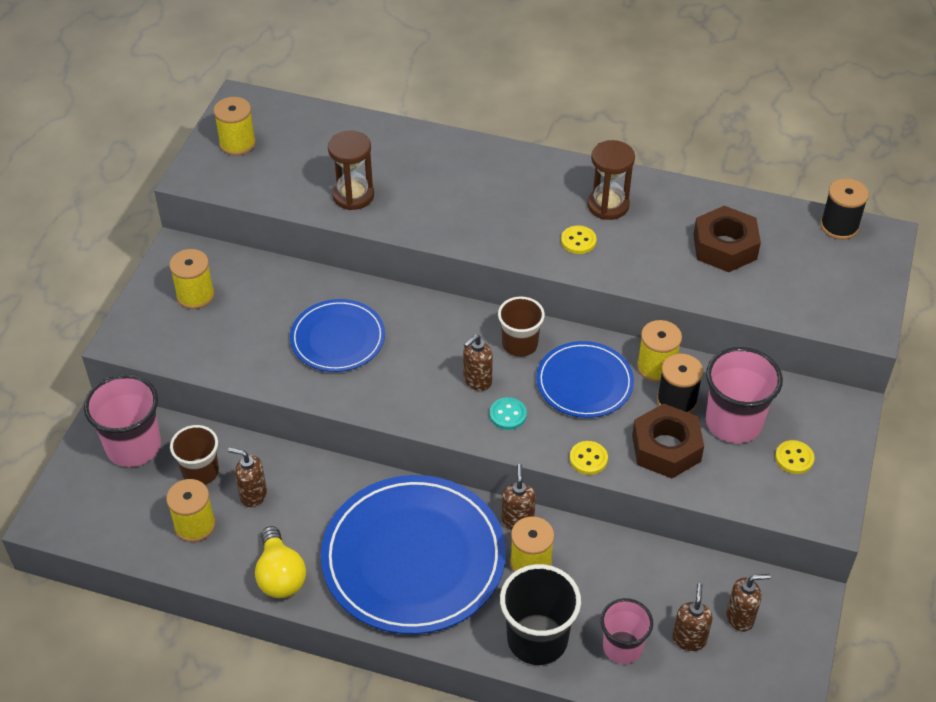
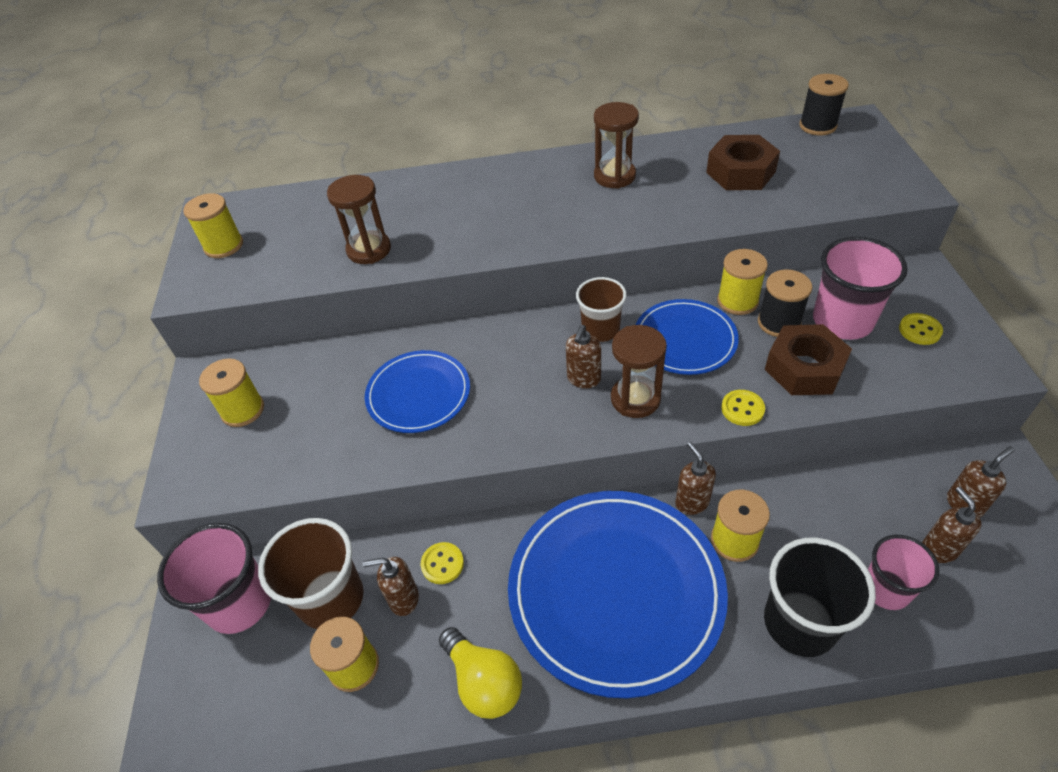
camera: 20 degrees left, 0 degrees up
(200, 472) = (331, 598): brown cup -> brown cup, size x1.53
(508, 415) = (635, 399): turquoise button -> brown hourglass
(578, 241) = (610, 212): yellow button -> yellow button (442, 564)

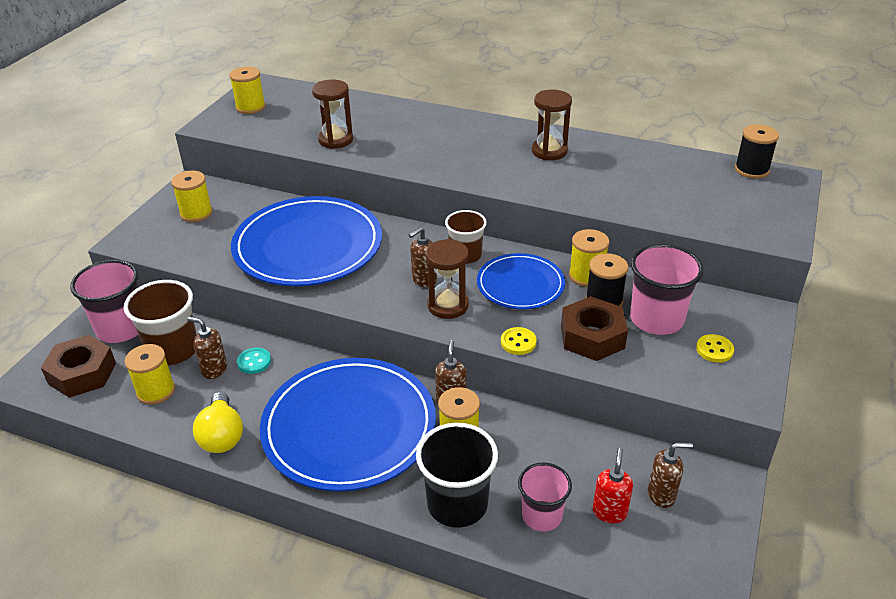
camera: 25 degrees right, 10 degrees down
(418, 394) = (308, 246): blue plate -> blue plate, size x1.80
(442, 564) = (254, 362): yellow button -> turquoise button
(740, 172) = (650, 180): brown nut -> brown nut (82, 373)
(939, 549) = (609, 512): brown soap dispenser -> red soap dispenser

